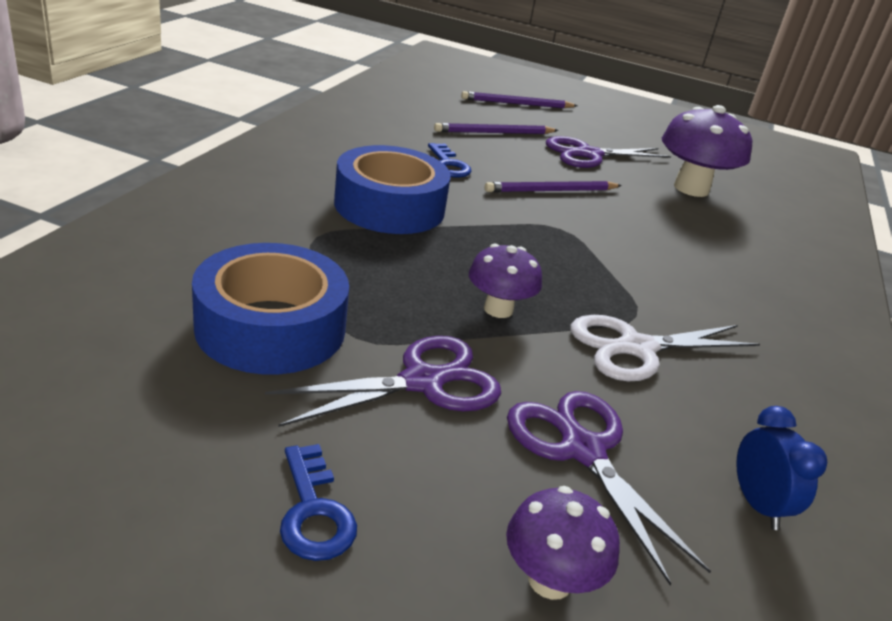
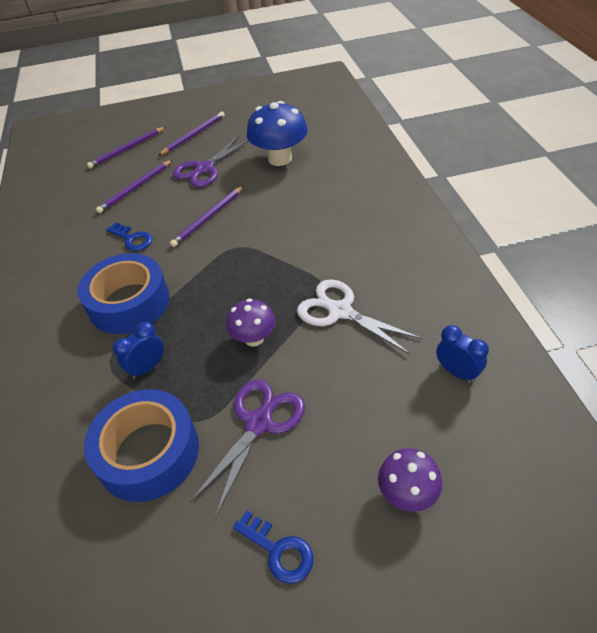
camera: 25 degrees left, 15 degrees up
(350, 263) = (147, 367): none -> blue clock
(582, 450) = (365, 403): purple scissors -> none
(603, 126) = (194, 135): none -> purple pencil
(637, 348) = (340, 311): white scissors -> white scissors turned 90 degrees clockwise
(691, 188) = (280, 159): purple mushroom -> blue mushroom

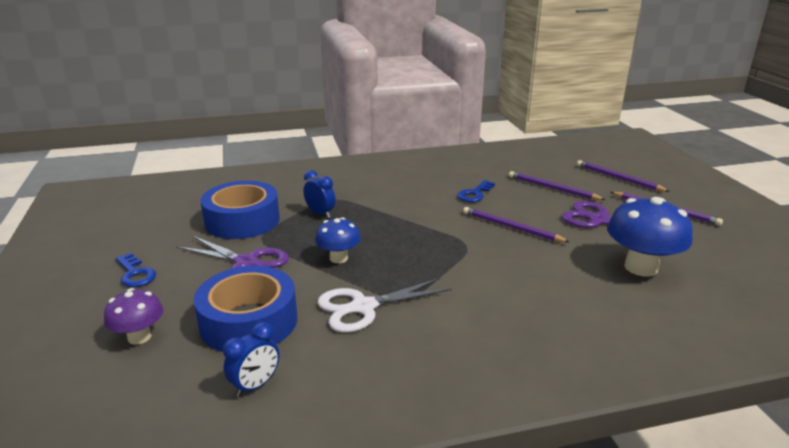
camera: 85 degrees right, 20 degrees down
(129, 303) = (393, 200): blue tape -> blue tape (249, 321)
(254, 338) = (338, 258): purple mushroom -> blue mushroom
(278, 550) = (135, 274): blue key -> blue key turned 75 degrees counterclockwise
(340, 311) = (364, 307): white scissors -> white scissors turned 150 degrees counterclockwise

